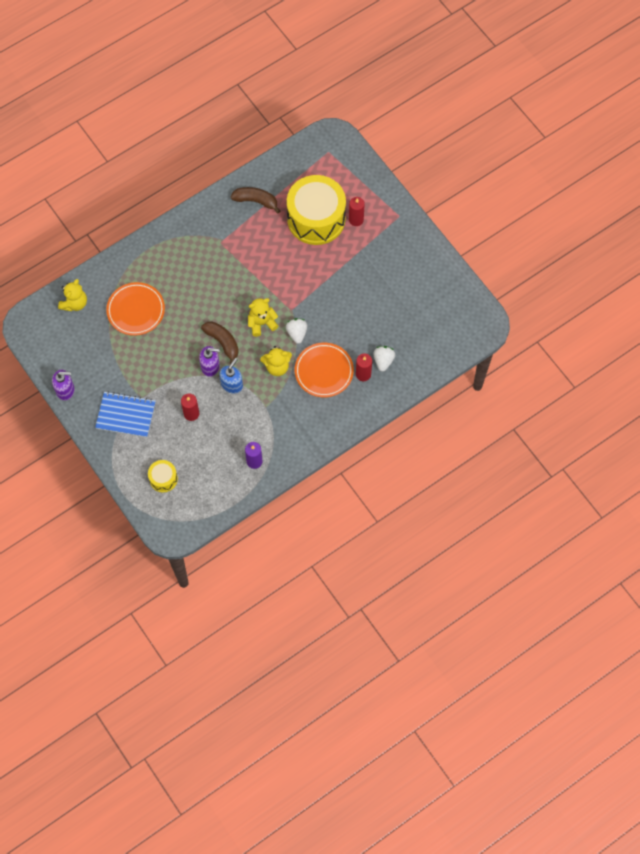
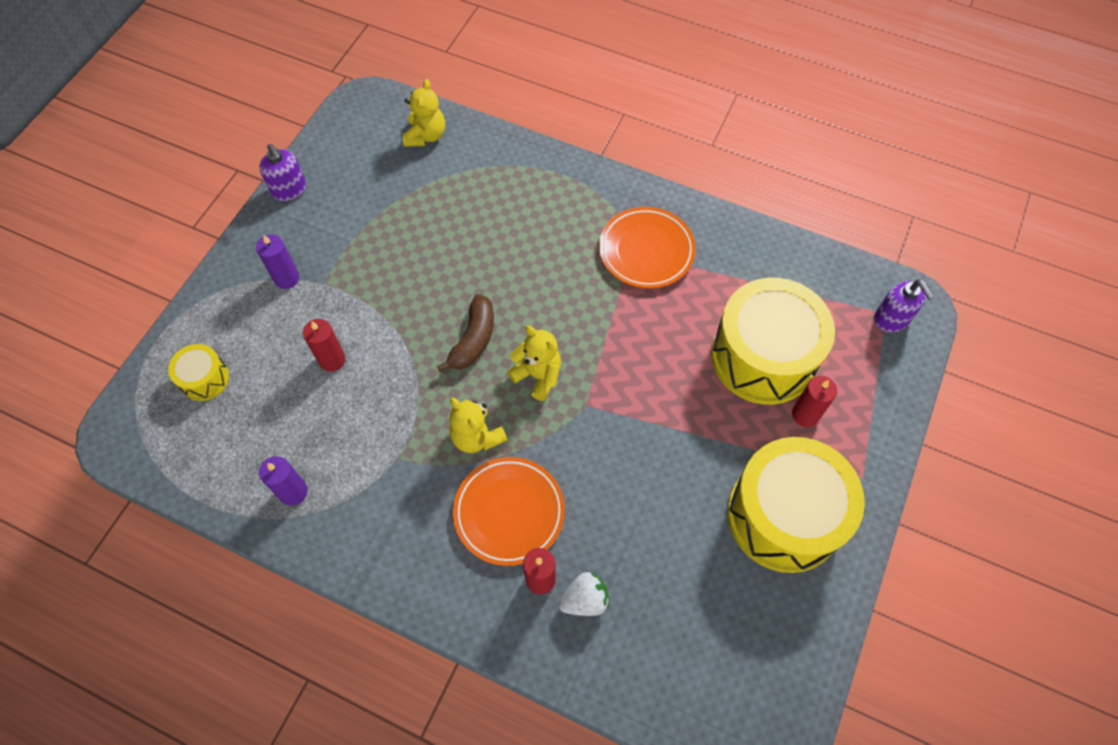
camera: 60 degrees right, 5 degrees down
(74, 303) = (426, 136): yellow teddy bear -> yellow teddy bear turned 75 degrees counterclockwise
(126, 415) = (287, 278): blue notebook -> purple candle
(136, 310) = (458, 207): orange plate -> orange plate (646, 251)
(210, 366) = (424, 344): purple soap dispenser -> purple soap dispenser (891, 319)
(232, 384) = (410, 389): blue soap dispenser -> none
(256, 201) = (730, 262): brown banana -> none
(297, 333) = (551, 434): white strawberry -> none
(396, 259) = (784, 516): none -> yellow drum

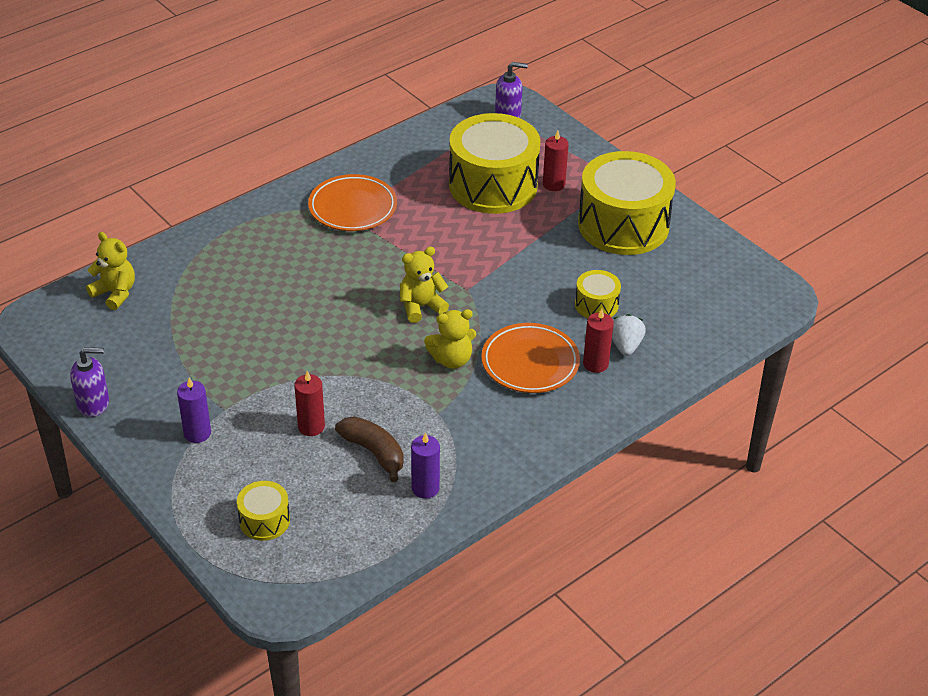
camera: 65 degrees left, 20 degrees down
(473, 340) = (359, 332): brown banana -> brown banana (374, 452)
(633, 542) = (596, 305): none -> yellow drum

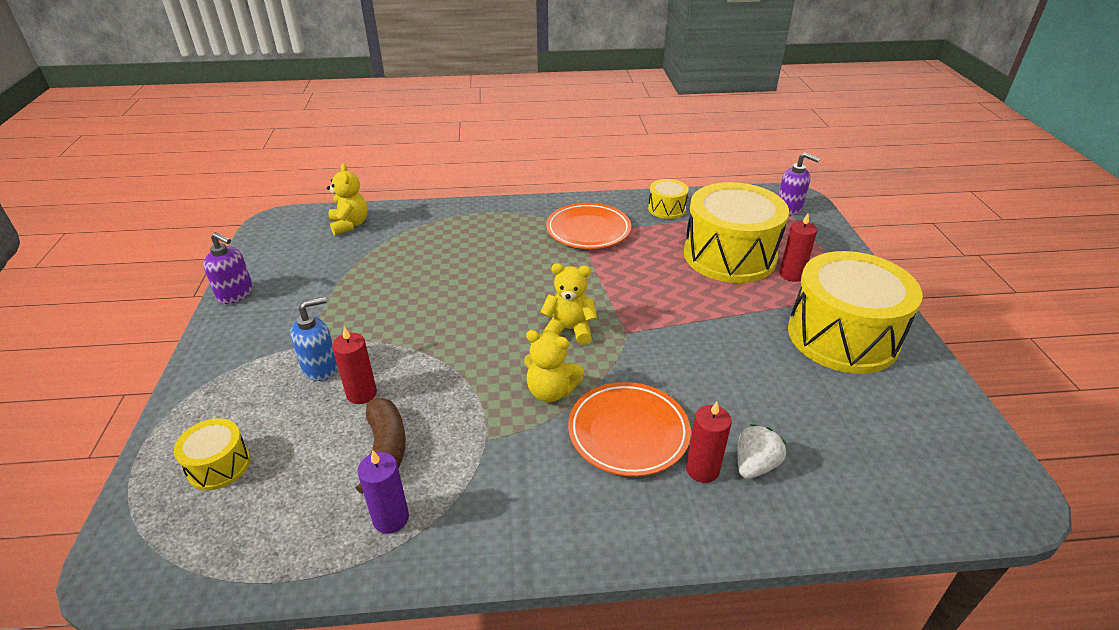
camera: 35 degrees right, 5 degrees down
(197, 433) = (271, 353): purple candle -> none
(254, 424) = (321, 368): none -> blue soap dispenser
(596, 305) = (752, 404): yellow drum -> yellow drum (666, 209)

